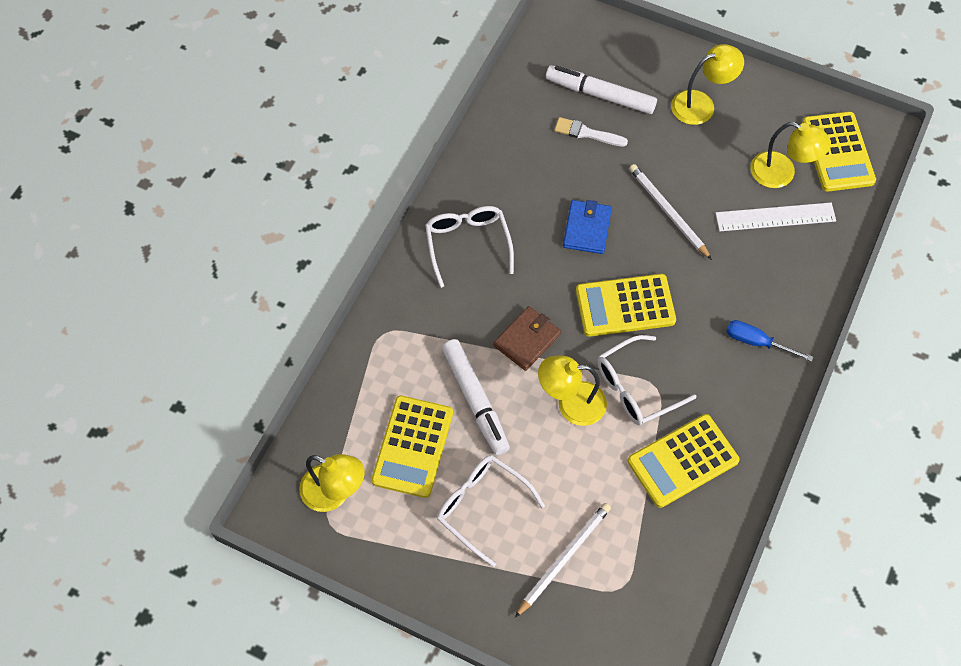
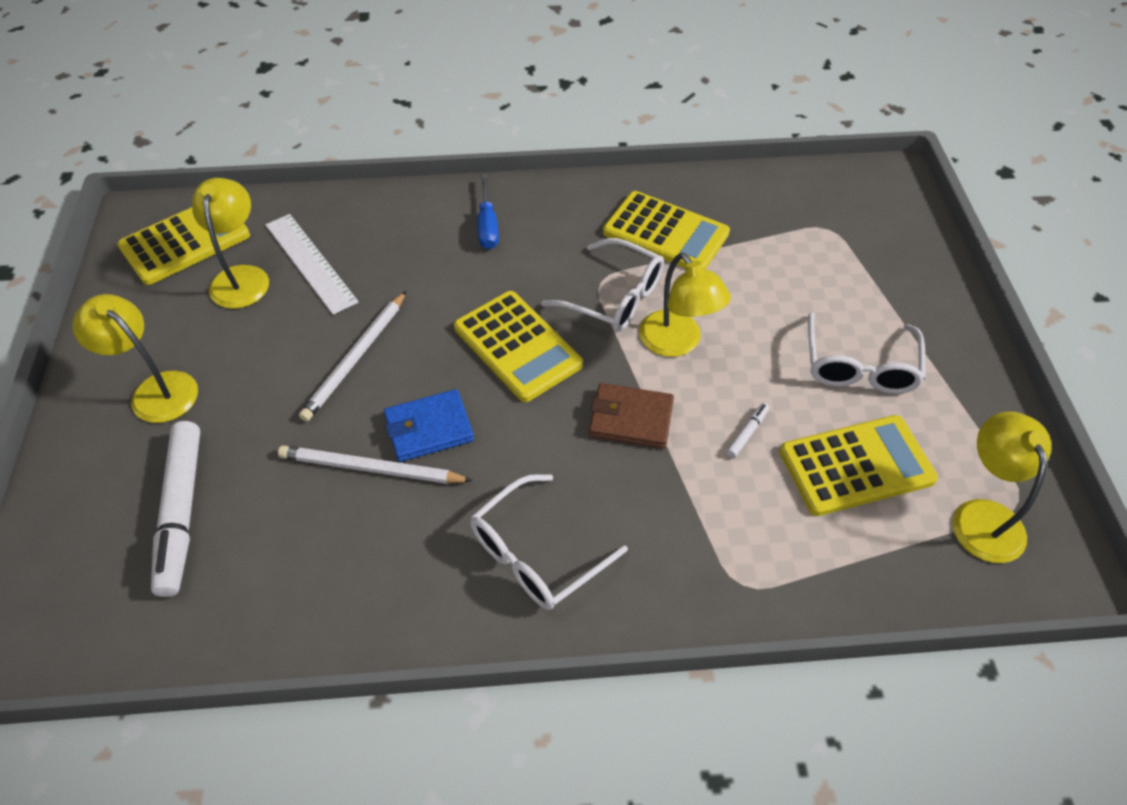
camera: 120 degrees left, 10 degrees down
(475, 399) = (747, 433): white marker -> white marker, size x0.41
(564, 558) = (844, 279): white pencil -> white pencil (371, 468)
(587, 133) = (263, 497): white brush -> none

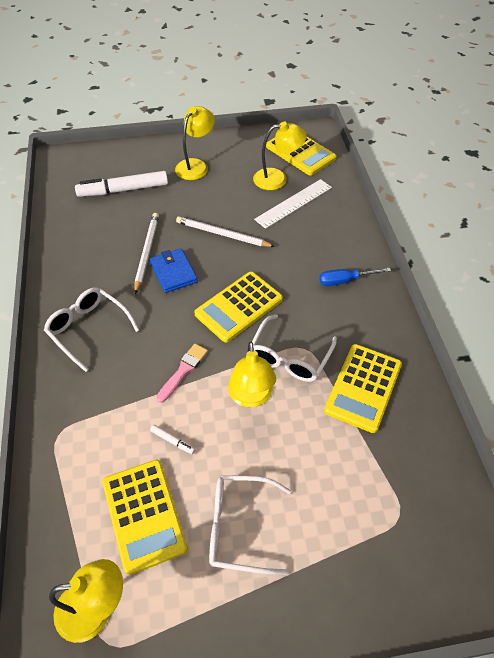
camera: 85 degrees right, 0 degrees up
(631, 419) = (183, 371): brown wallet -> pink brush
(677, 343) = (251, 397): yellow lamp -> yellow lamp turned 60 degrees counterclockwise

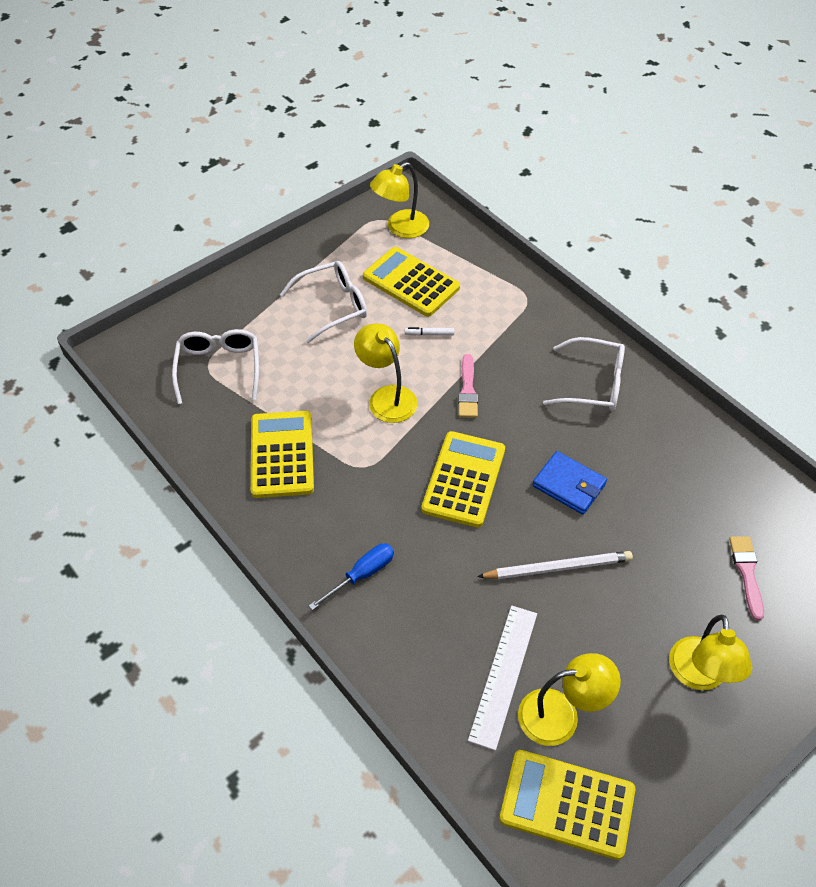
camera: 150 degrees right, 0 degrees up
(124, 190) = (747, 573): white marker -> pink brush
(147, 252) = (623, 495): white pencil -> none
(277, 179) = (561, 715): yellow lamp -> yellow lamp turned 150 degrees counterclockwise
(289, 357) = (373, 450): white glasses -> white glasses (219, 368)

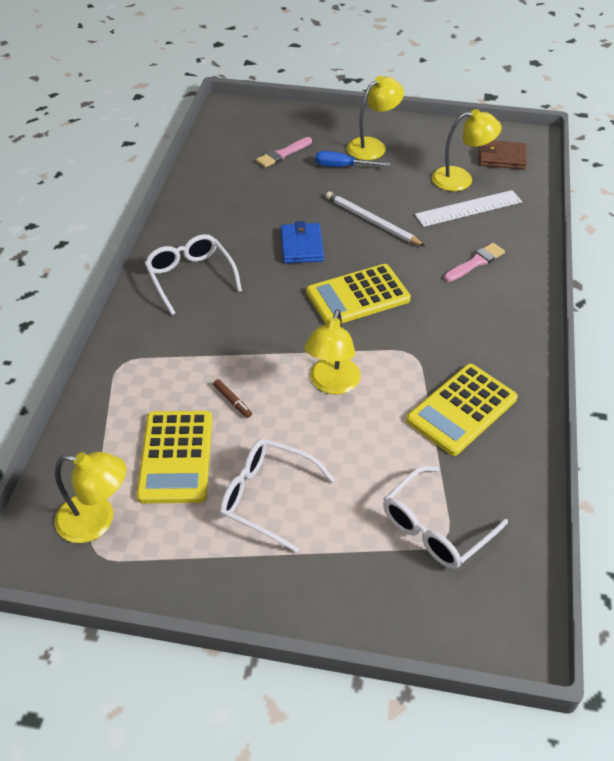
camera: 130 degrees left, 5 degrees down
(362, 575) = (492, 300): blue screwdriver -> blue screwdriver (342, 166)
(430, 334) = (232, 401): white marker -> brown marker
(467, 390) = (271, 341): pink brush -> pink brush (475, 262)
(561, 715) = (461, 179): yellow lamp -> yellow lamp turned 135 degrees clockwise
(567, 804) = (501, 157): yellow calculator -> brown wallet

